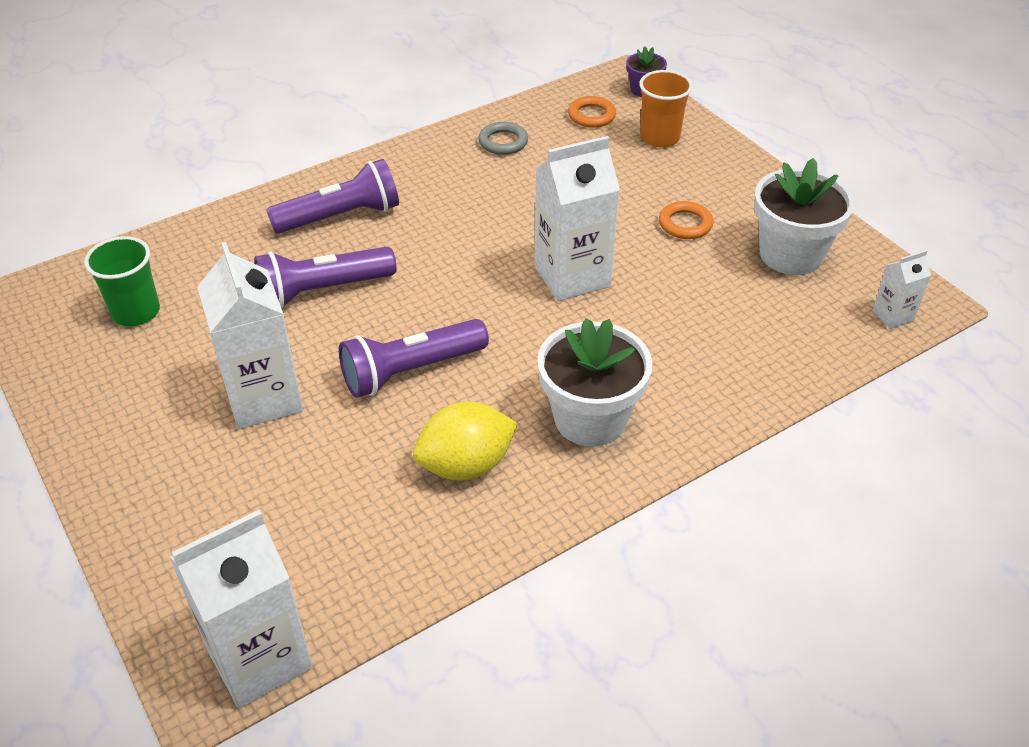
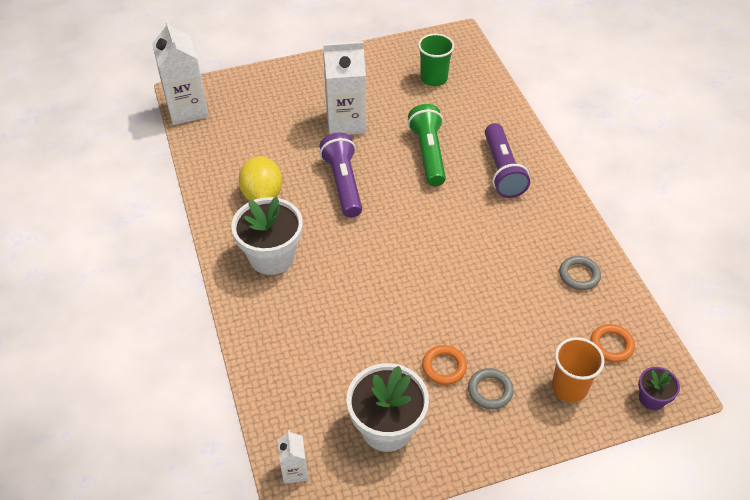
camera: 105 degrees right, 5 degrees up
(322, 290) = (428, 154): purple flashlight -> green flashlight
(572, 276) = (404, 280): white carton -> none
(696, 188) = (490, 390): none -> grey ring

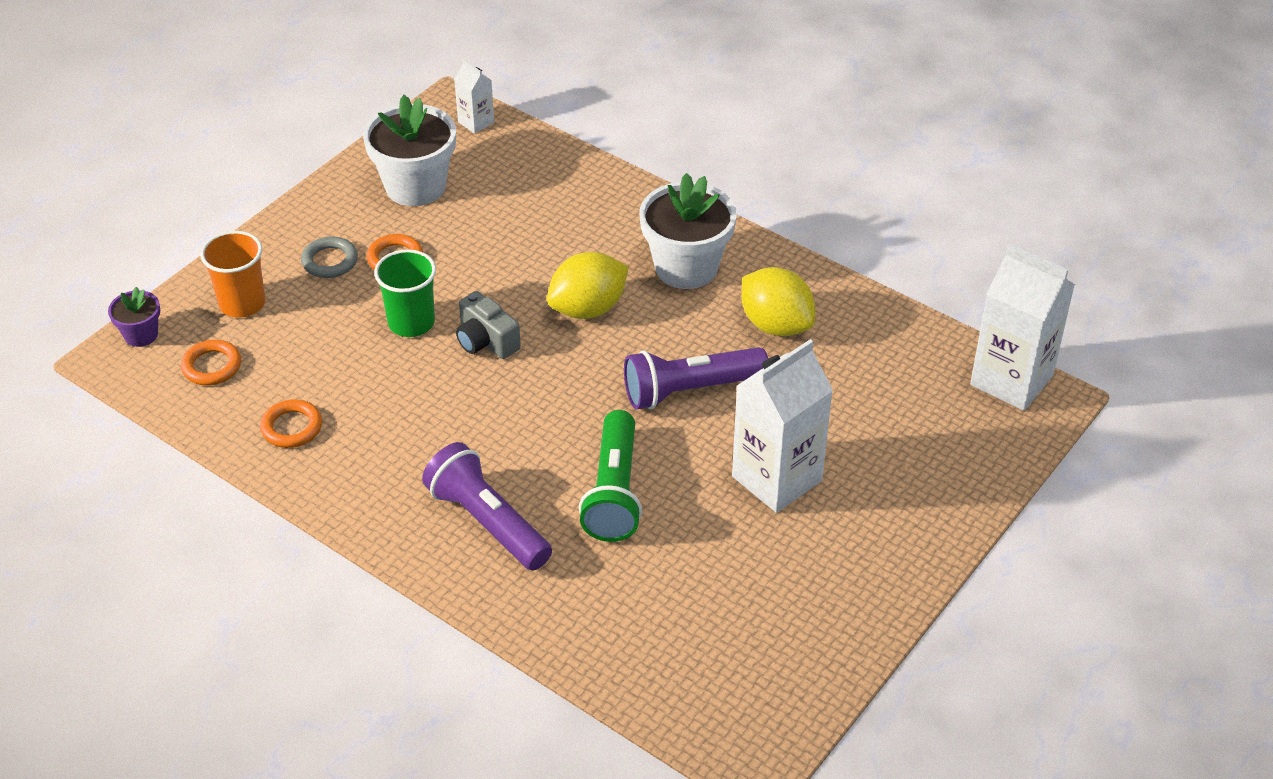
camera: 145 degrees right, 5 degrees down
(343, 183) = (690, 390): purple flashlight -> purple flashlight turned 120 degrees clockwise
(353, 260) = (588, 309): none -> yellow lemon
(428, 154) = (614, 492): green flashlight -> green flashlight turned 45 degrees clockwise
(429, 271) = (486, 341): none -> grey camera
(433, 78) = (719, 633): green cup -> green cup (411, 322)
(579, 275) = (292, 427): grey ring -> orange ring

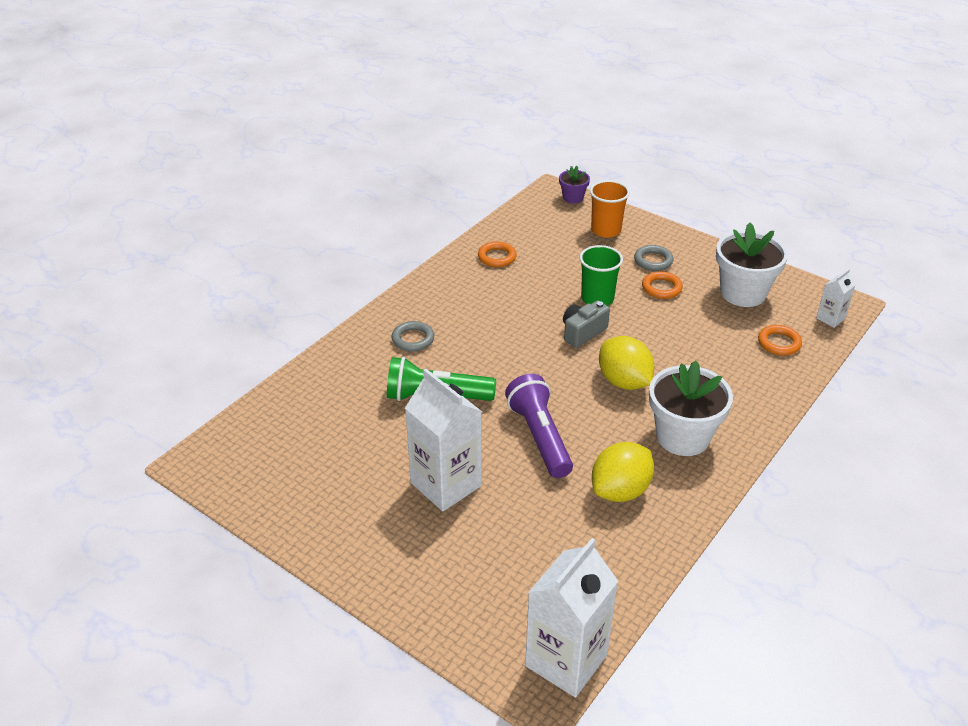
camera: 90 degrees right, 5 degrees down
(212, 366) = (548, 224): orange ring -> orange ring (779, 343)
(487, 522) = (413, 339): purple flashlight -> grey ring

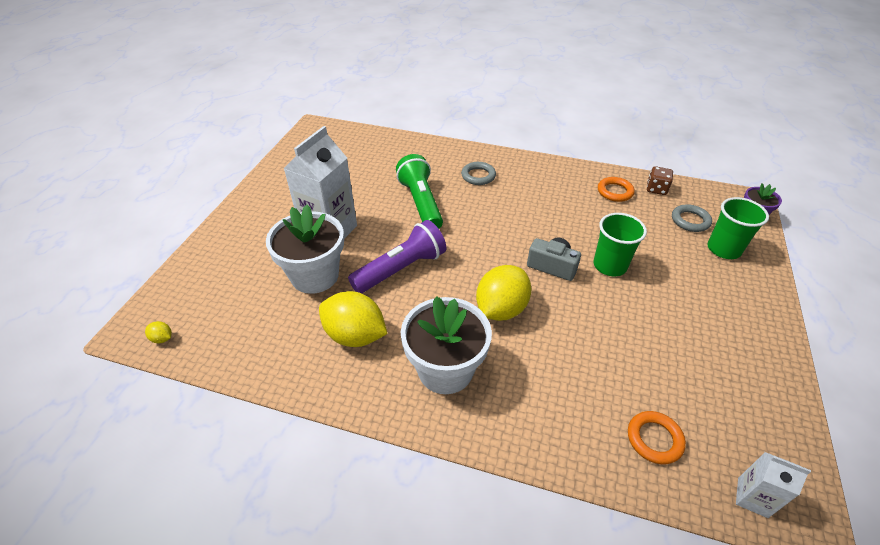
camera: 70 degrees right, 5 degrees up
(507, 232) = (656, 189): none -> brown dice
(566, 660) = (162, 338): white carton -> yellow lemon
(606, 230) = (723, 249): orange cup -> green cup
(653, 261) = (707, 294): grey ring -> grey ring (690, 221)
(661, 288) = (667, 310): orange ring -> none
(743, 293) = (722, 386): white flower pot -> white flower pot (315, 276)

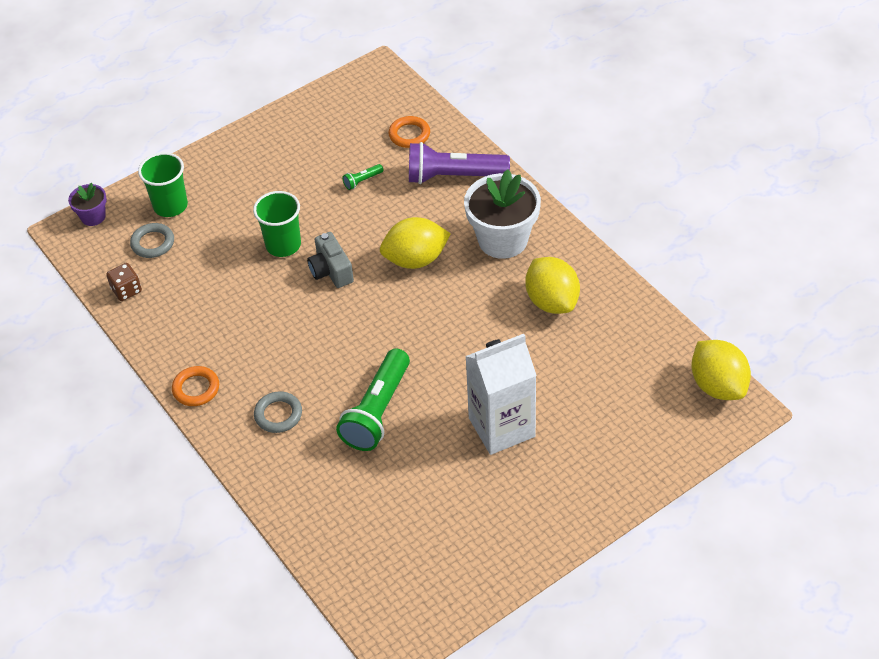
camera: 140 degrees left, 5 degrees up
(162, 338) = (718, 386): yellow lemon -> yellow lemon, size x2.49
(315, 276) = (550, 379): white flower pot -> none
(401, 269) = (465, 342): purple flashlight -> purple flashlight (454, 176)
(615, 192) = (170, 310): orange ring -> orange ring (196, 389)
(627, 355) = (362, 181): none -> green flashlight
(752, 497) = (391, 88): white carton -> none

